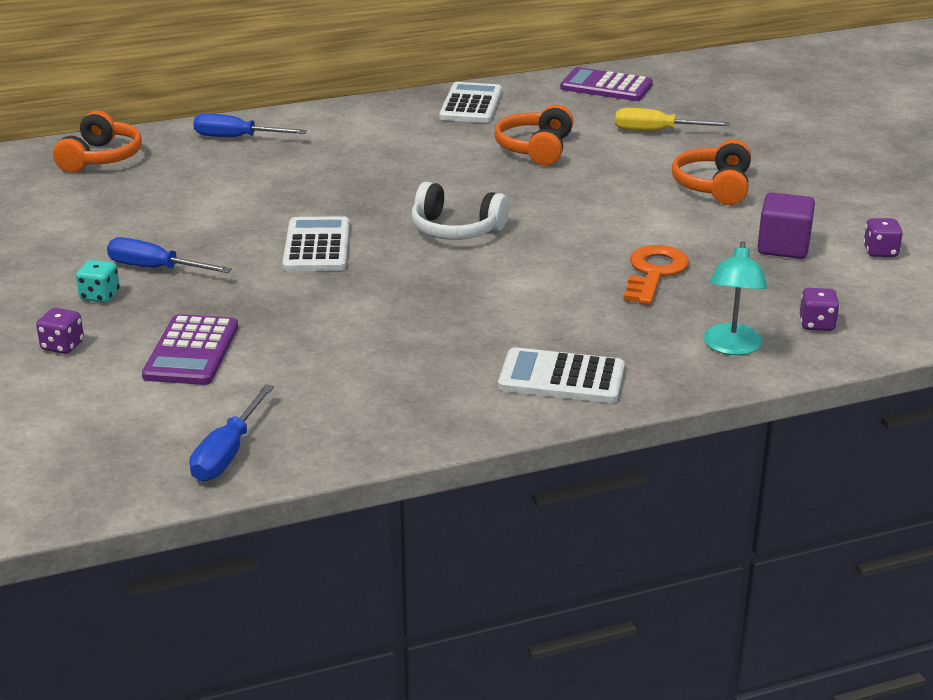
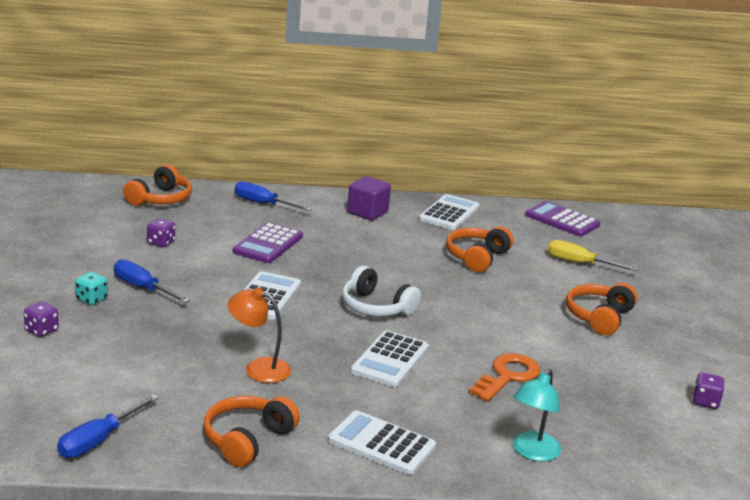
camera: 15 degrees right, 5 degrees down
(191, 351) = (125, 356): purple calculator -> purple calculator (268, 244)
(363, 328) = (258, 368): none -> orange lamp
(405, 410) = (247, 440): none -> orange headphones
(510, 285) = (390, 360): none -> white calculator
(783, 247) = (626, 379): purple cube -> purple cube (367, 212)
(817, 324) = (614, 450): purple dice -> purple dice (161, 243)

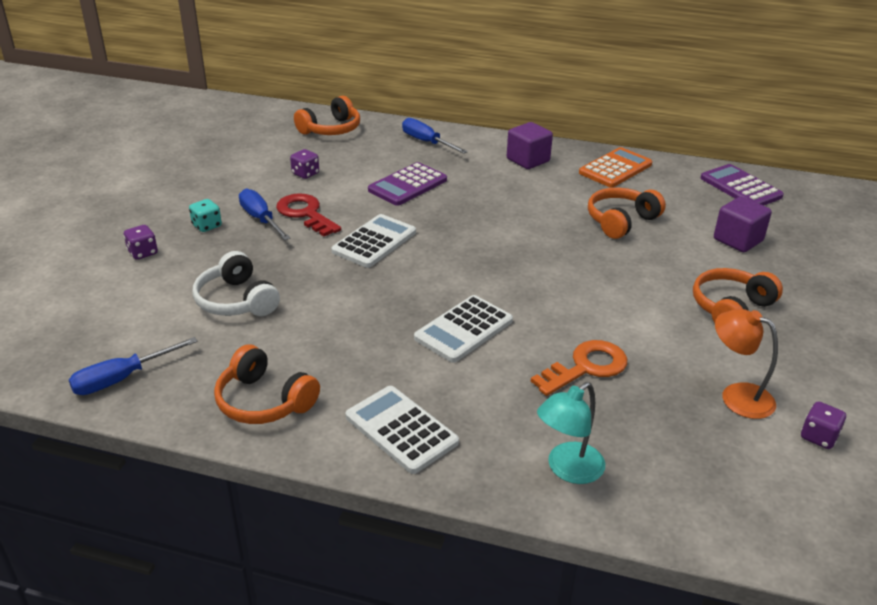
camera: 20 degrees right, 10 degrees up
(184, 279) = (305, 214): none -> red key
(247, 440) = (264, 401): orange headphones -> orange headphones turned 105 degrees counterclockwise
(258, 368) = (322, 320): orange lamp -> orange lamp (737, 396)
(376, 307) = (481, 266): white headphones -> white headphones (236, 301)
(449, 213) = (615, 169): white calculator -> orange calculator
(580, 263) = (738, 240): yellow screwdriver -> purple cube

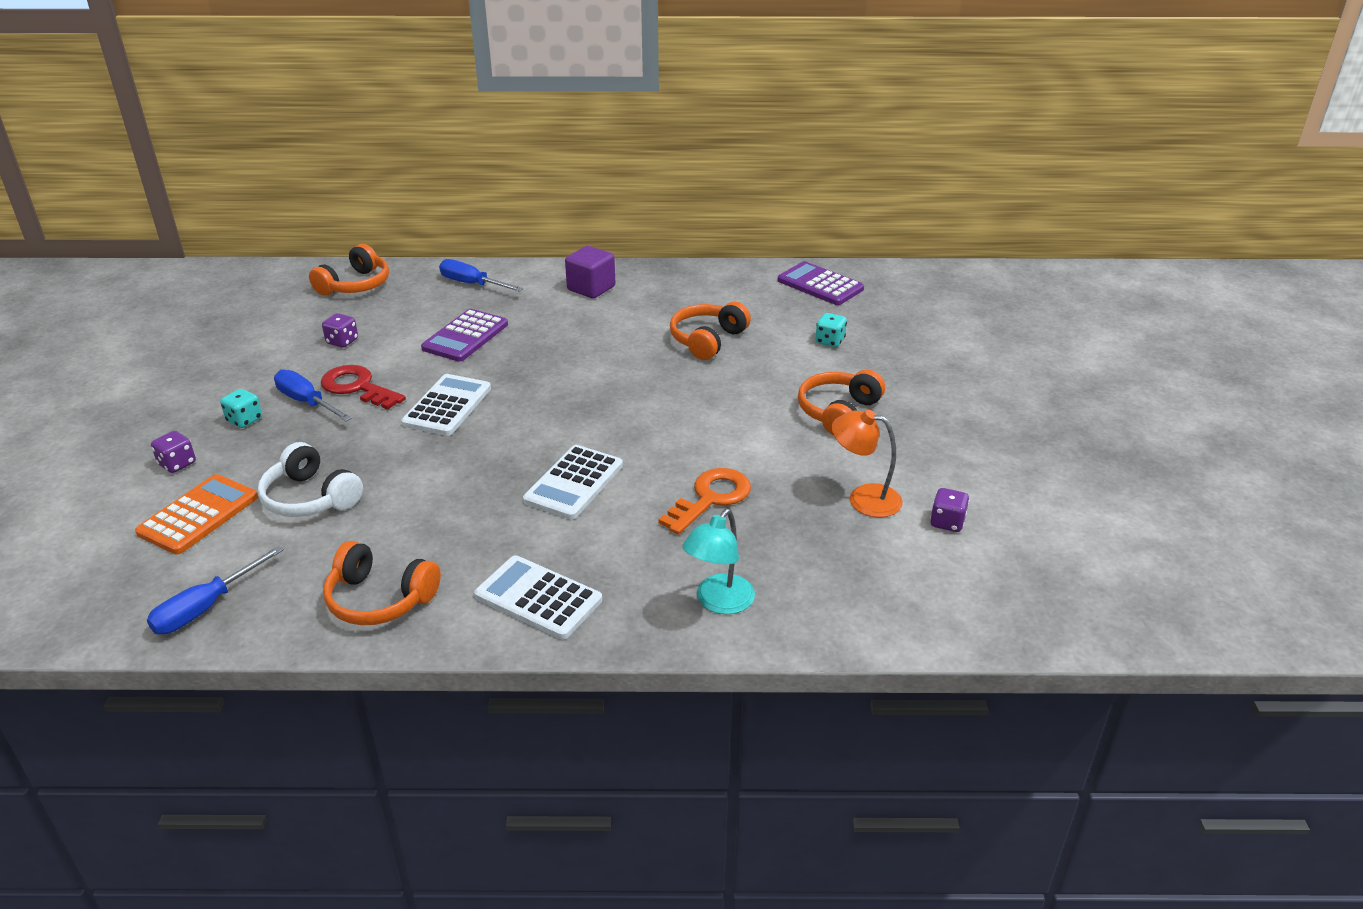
camera: 15 degrees left, 0 degrees up
(615, 169) = (687, 284): orange calculator -> orange calculator (198, 515)
(738, 240) = (830, 341): purple cube -> turquoise dice

